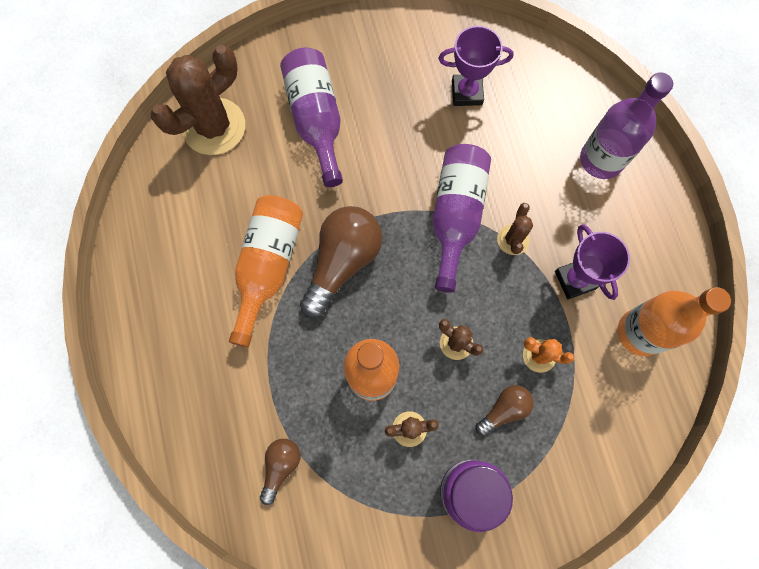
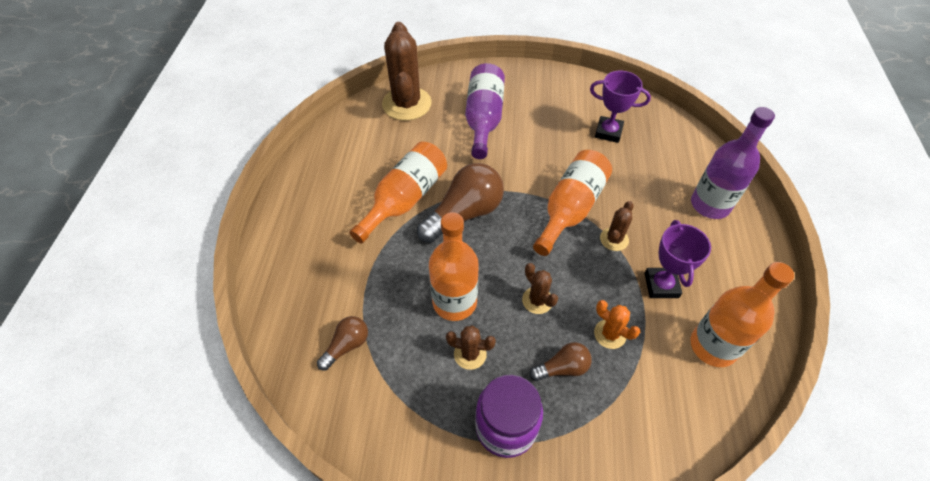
camera: 20 degrees right, 20 degrees down
(214, 127) = (406, 104): brown cactus -> brown cactus turned 75 degrees counterclockwise
(455, 216) = (570, 209): purple bottle -> orange bottle

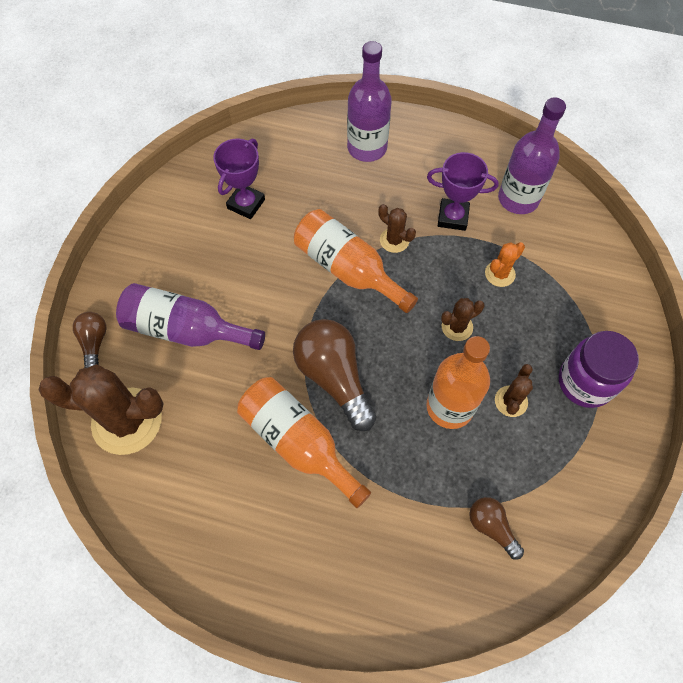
camera: 80 degrees left, 10 degrees up
(562, 368) = (530, 322): brown light bulb -> brown light bulb (94, 343)
(713, 346) = (518, 199): orange bottle -> purple bottle

